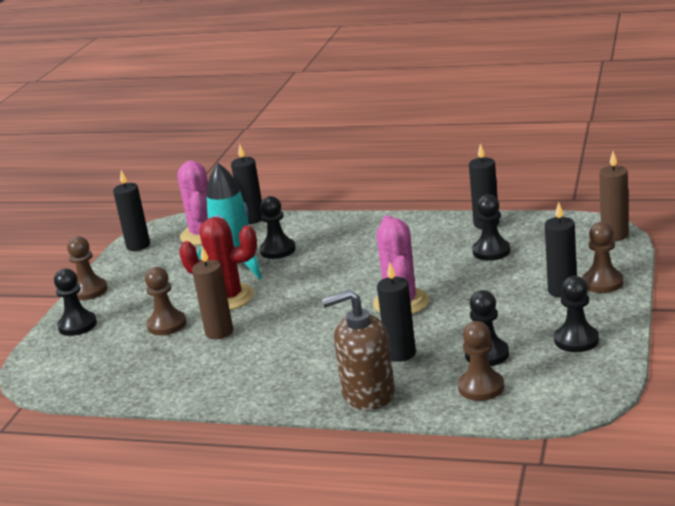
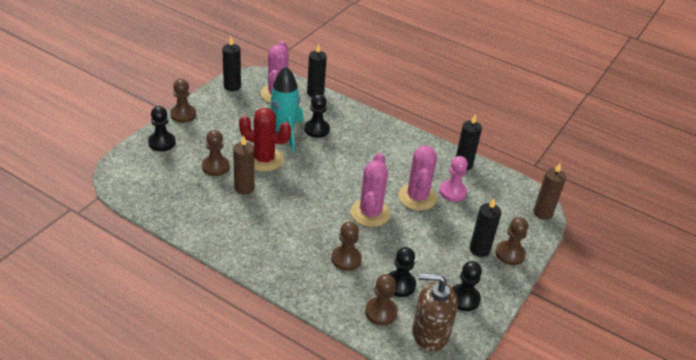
camera: 10 degrees right, 15 degrees up
(368, 394) = (308, 285): brown soap dispenser -> brown soap dispenser (430, 333)
(400, 354) = (346, 259): black candle -> brown pawn
(450, 270) = (417, 197): none -> pink cactus
(491, 251) = (453, 192): black pawn -> pink pawn

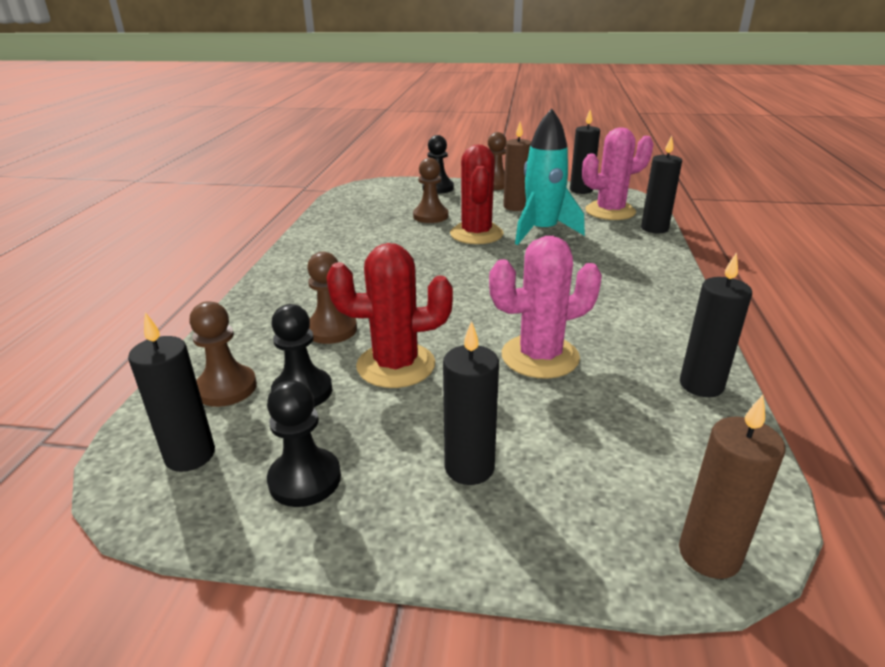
camera: 70 degrees right, 10 degrees down
(244, 188) = (411, 237): brown candle -> brown candle (515, 207)
(317, 129) = (582, 247): black pawn -> none
(370, 213) = (452, 324): pink cactus -> none
(396, 246) = (396, 365): none -> red cactus
(430, 333) = (190, 455): brown soap dispenser -> black candle
(453, 192) = (603, 391): pink pawn -> none
(510, 254) = (496, 522): brown pawn -> none

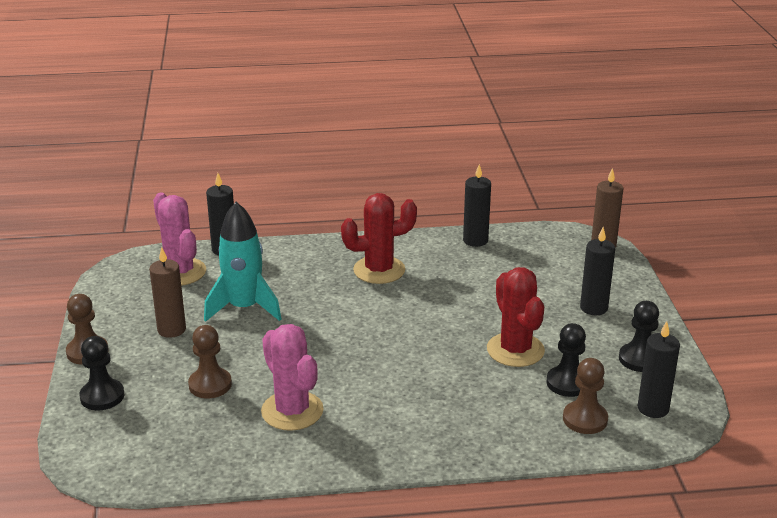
camera: 105 degrees left, 0 degrees up
(331, 330) = (484, 392): brown pawn -> none
(476, 234) = (259, 346): red cactus -> red cactus (379, 270)
(540, 357) = (473, 294): pink cactus -> pink cactus (292, 411)
(581, 190) = (110, 291): black candle -> none

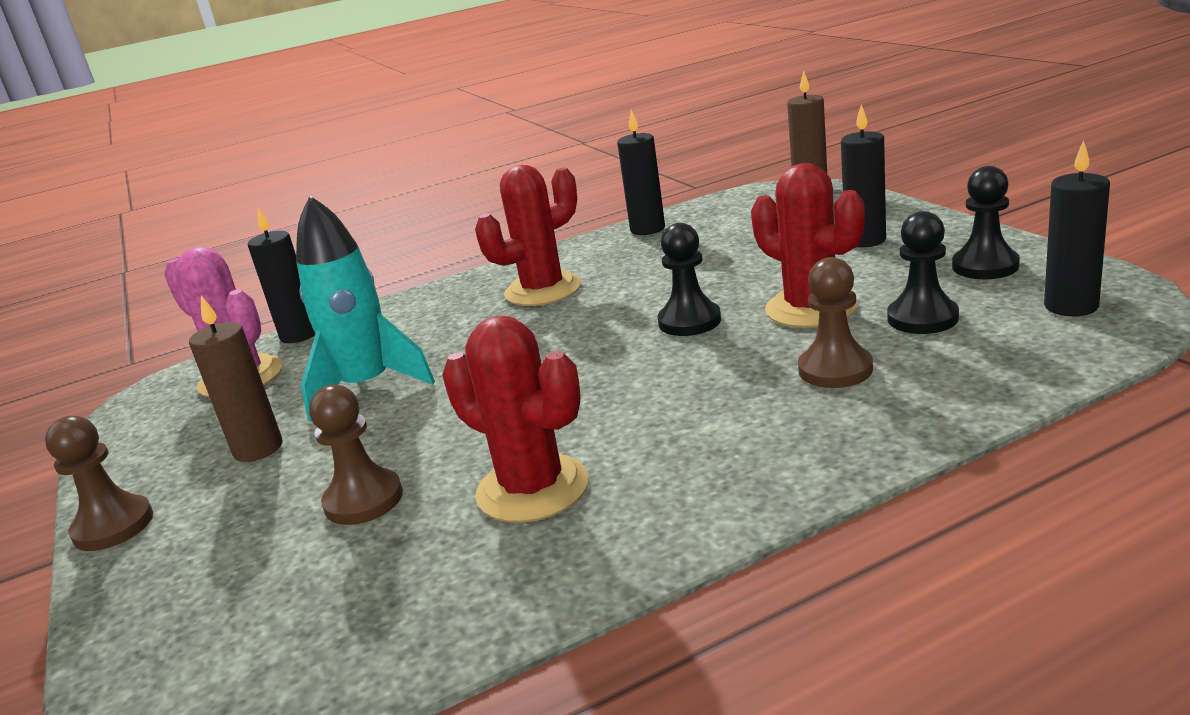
camera: 15 degrees left, 5 degrees down
(102, 396) = (163, 584): black pawn -> black pawn (689, 321)
(292, 411) = (532, 489): pink cactus -> red cactus
(585, 419) = (996, 347): brown pawn -> brown pawn (835, 369)

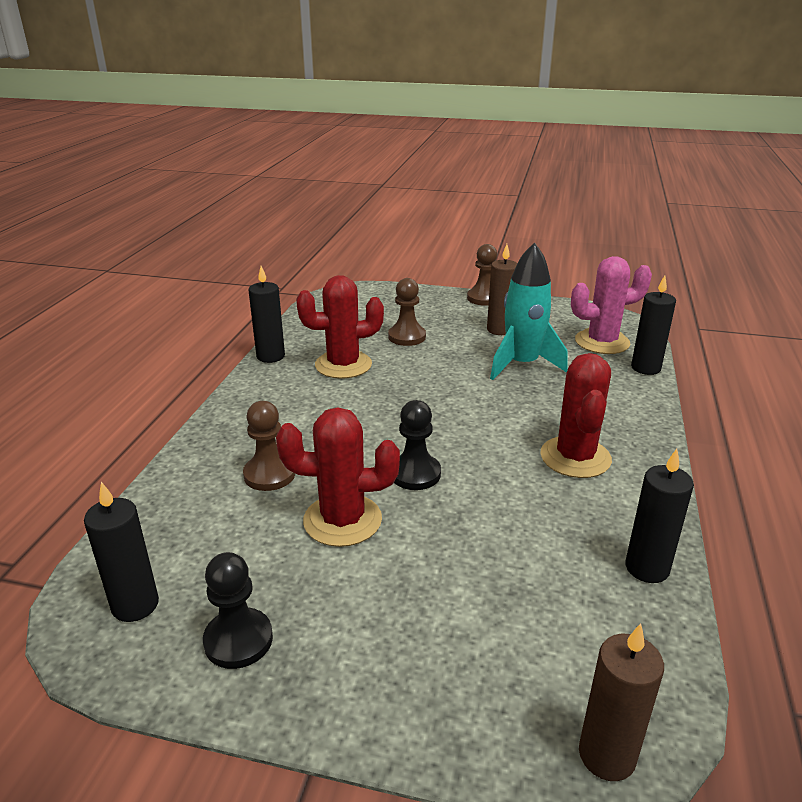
camera: 125 degrees right, 5 degrees up
(865, 240) = (395, 641): black candle -> black candle (270, 356)
(922, 318) = (247, 543): black pawn -> none

